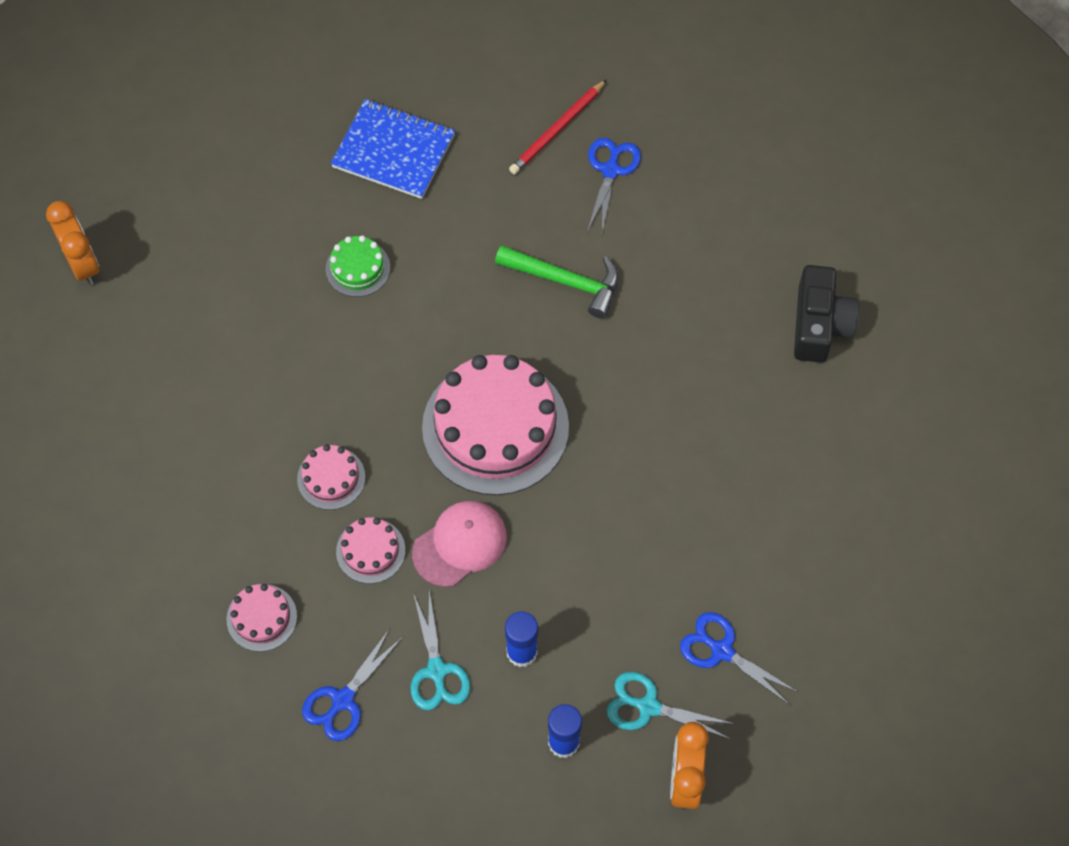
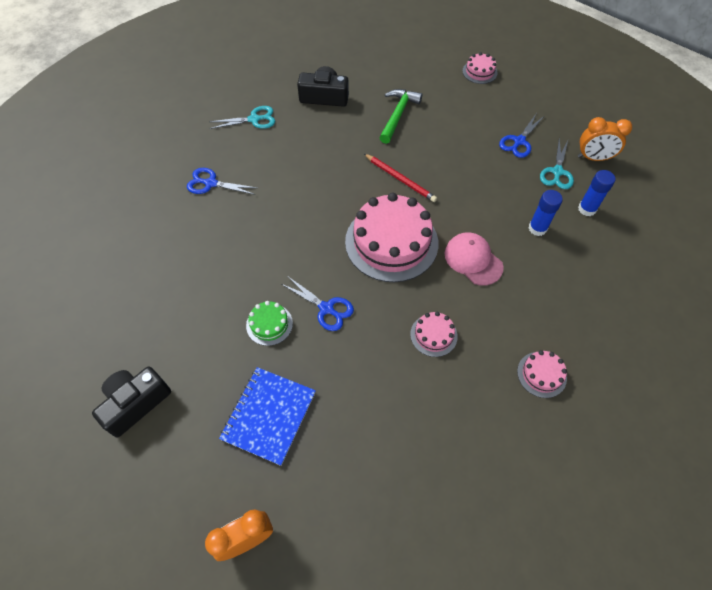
camera: 90 degrees left, 5 degrees down
(254, 130) = (135, 403): none -> black camera
(343, 700) = (588, 322): blue scissors -> blue scissors (326, 308)
(370, 551) = (484, 309): pink cake -> pink cake (479, 72)
(393, 151) = (174, 304): blue notebook -> blue notebook (269, 416)
(437, 671) = (558, 271): turquoise scissors -> turquoise scissors (254, 119)
(557, 130) = (175, 210): red pencil -> red pencil (400, 179)
(565, 281) = (289, 206): green hammer -> green hammer (398, 115)

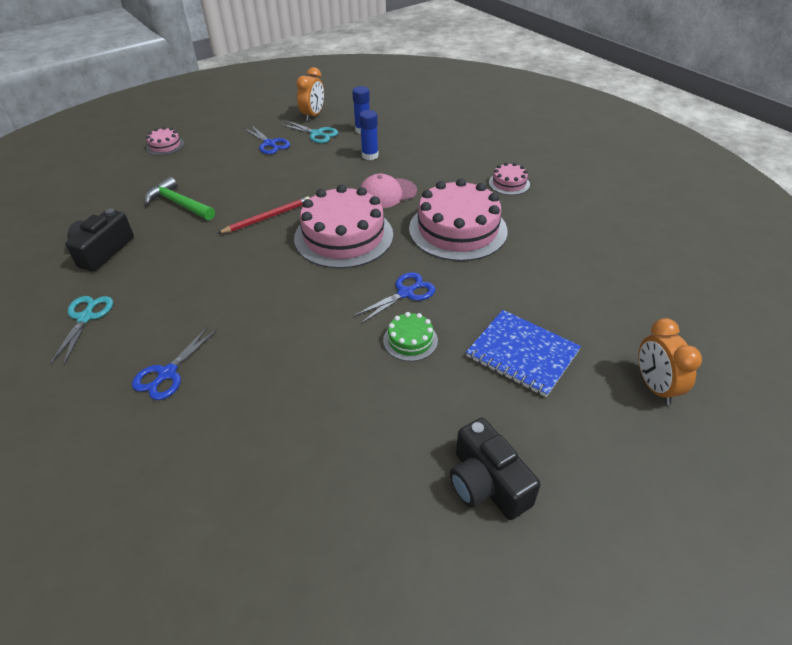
camera: 75 degrees left, 15 degrees down
(433, 335) = (457, 230): pink cake -> pink cake, size x2.18

